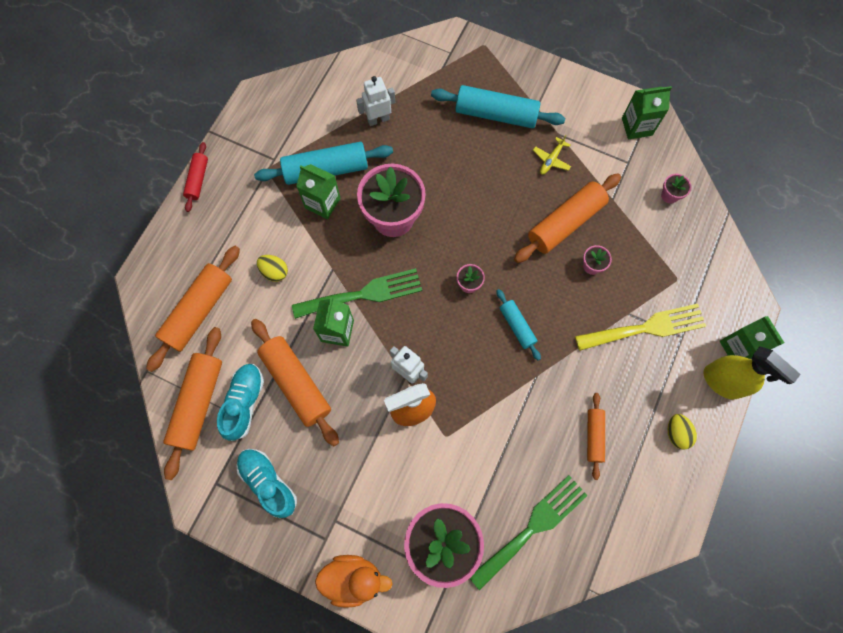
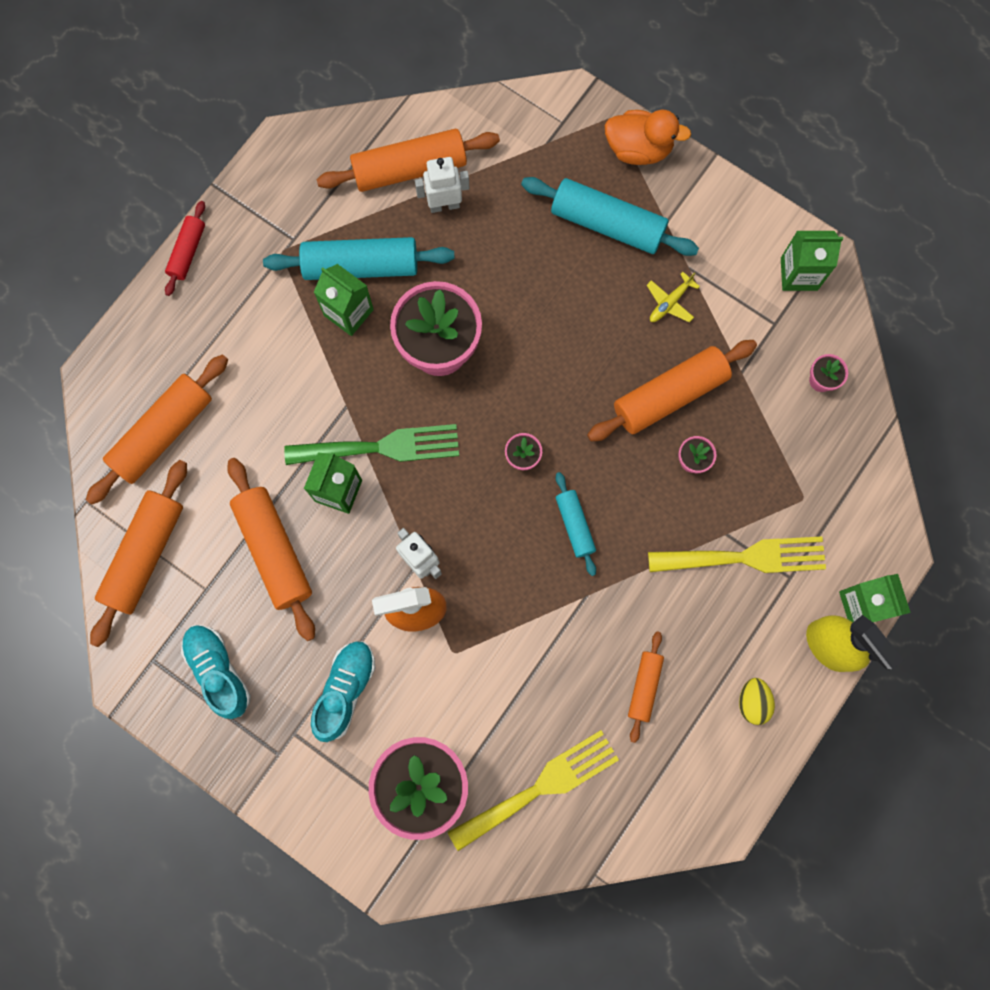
camera: 10 degrees right, 5 degrees up
(244, 403) = (204, 564): turquoise shoe -> turquoise shoe (345, 690)
(275, 272) = (270, 397): yellow egg -> none
(349, 99) = (409, 169): none -> orange rolling pin
(353, 578) = (305, 808): orange duck -> orange duck (638, 149)
(532, 527) = (540, 787): green fork -> yellow fork

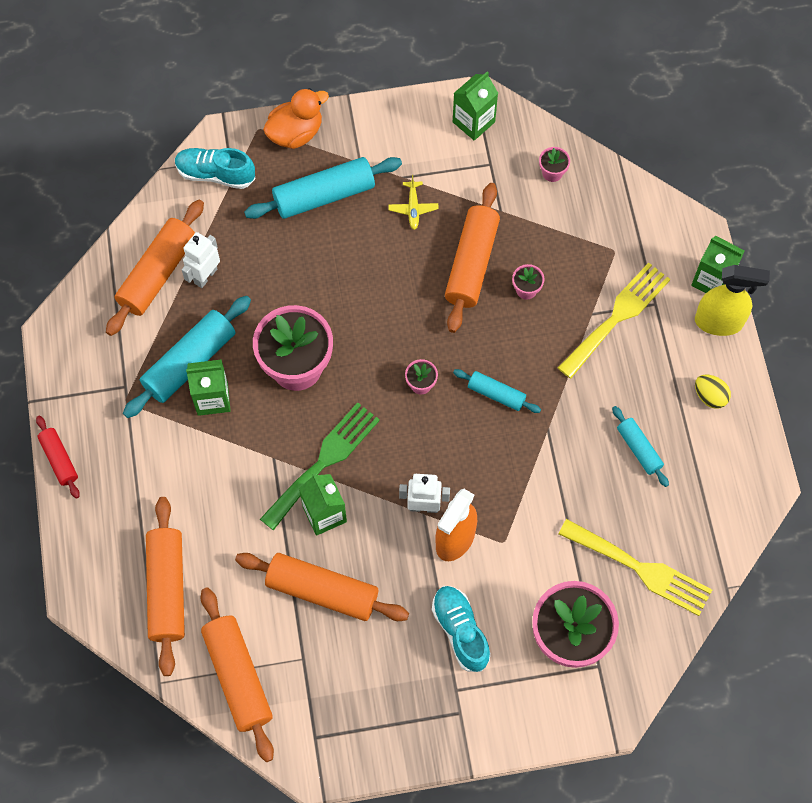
camera: 45 degrees left, 10 degrees down
(218, 671) = (366, 700): turquoise shoe -> turquoise shoe (215, 174)
(540, 787) = (641, 569): yellow fork -> yellow fork turned 105 degrees clockwise
(644, 686) = (638, 449): orange rolling pin -> turquoise rolling pin

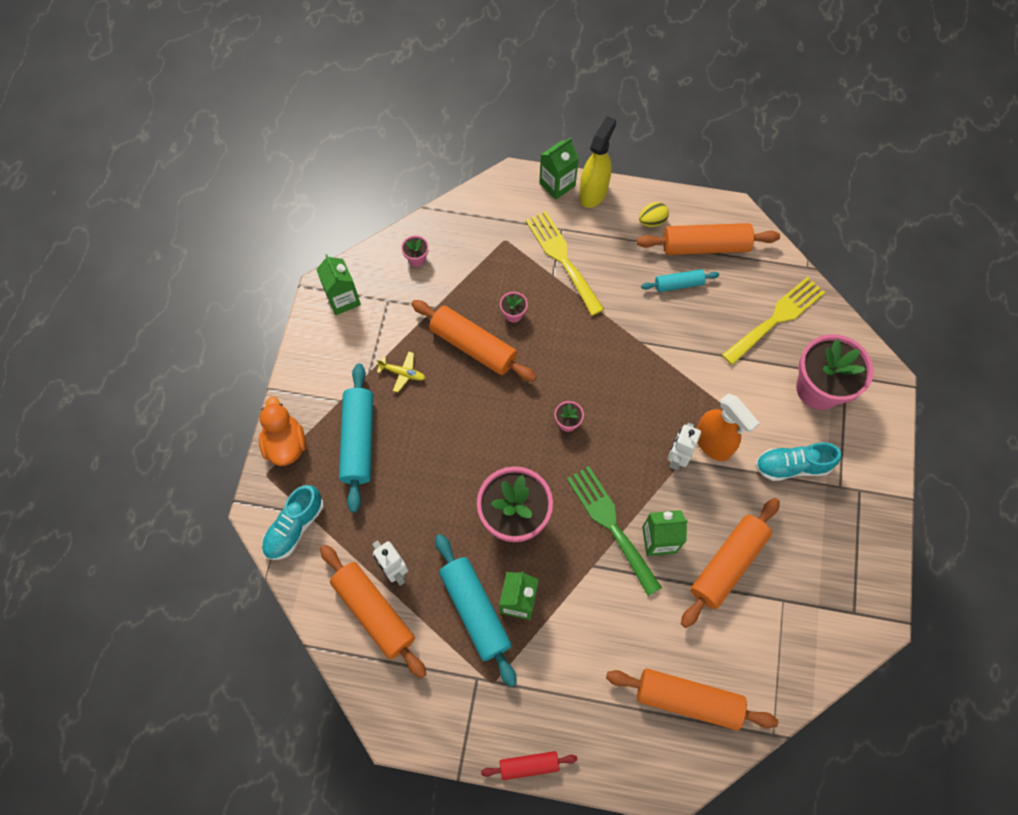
camera: 70 degrees left, 0 degrees up
(238, 676) = (785, 661): orange rolling pin -> orange rolling pin (705, 246)
(496, 394) = (597, 368): turquoise rolling pin -> none

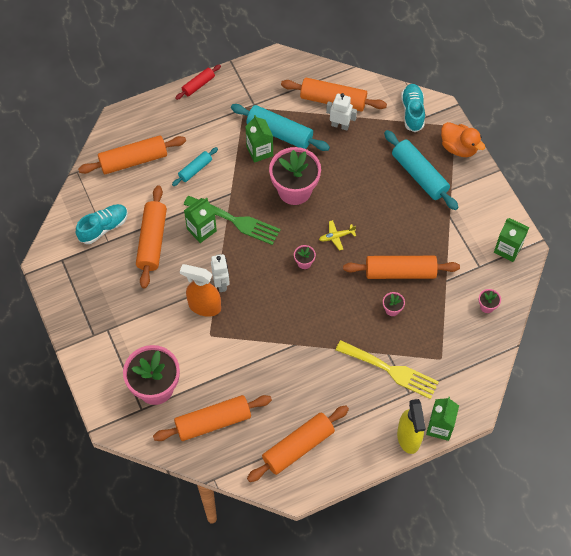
camera: 145 degrees right, 5 degrees down
(402, 373) = (429, 228): yellow plane -> yellow plane (336, 236)
(652, 221) = (350, 442): yellow egg -> none
(678, 284) = (297, 404): turquoise rolling pin -> turquoise rolling pin (195, 169)
(776, 318) = (213, 422): yellow fork -> orange rolling pin
(792, 466) = (145, 323): turquoise shoe -> turquoise shoe (103, 227)

